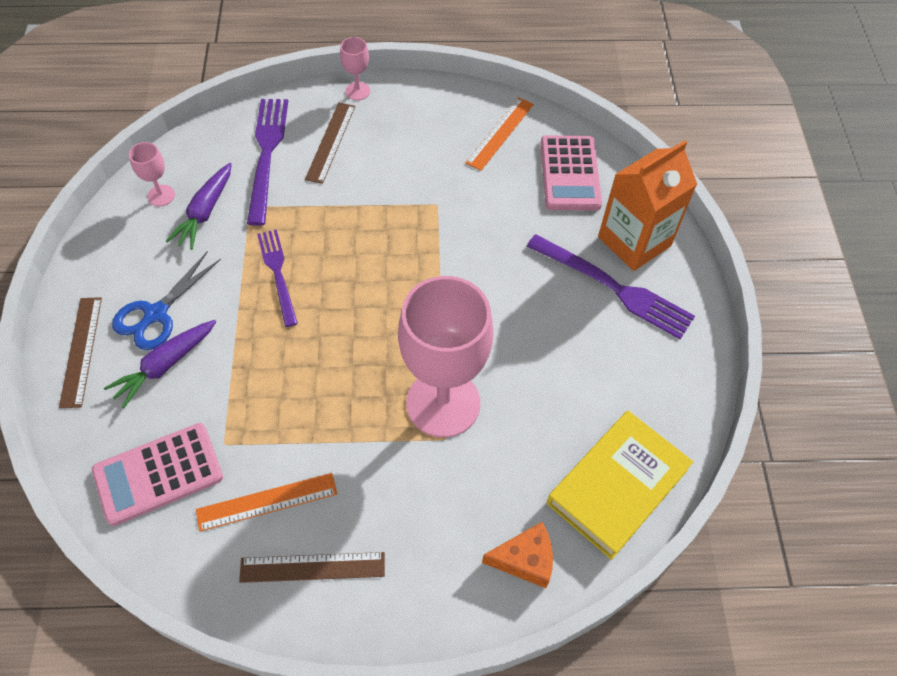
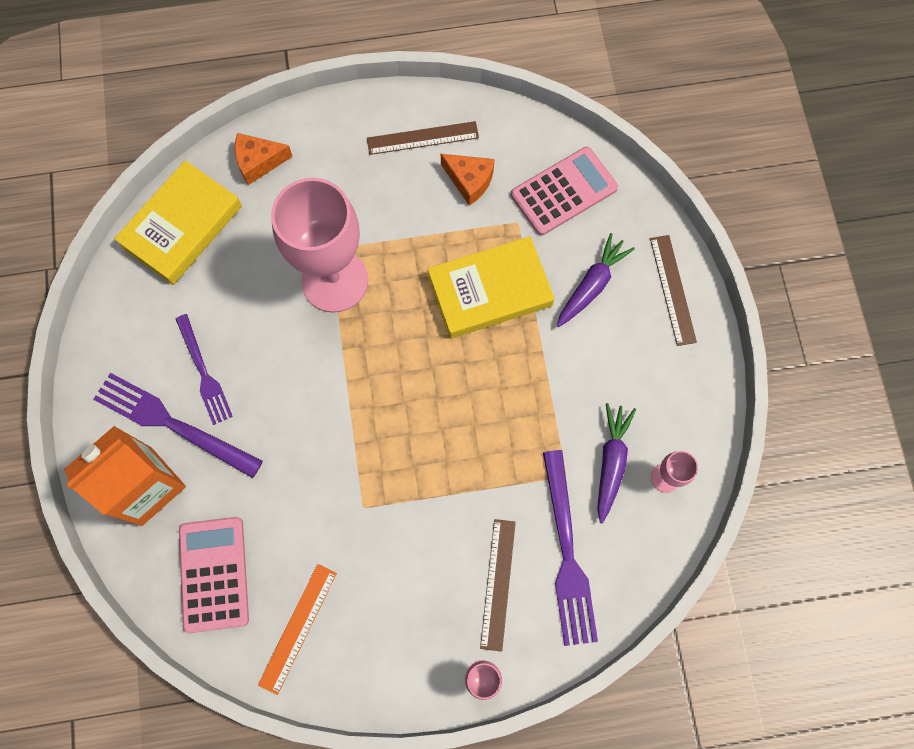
camera: 175 degrees right, 15 degrees up
(156, 314) = (618, 335): blue scissors -> none
(267, 501) = (469, 181): orange ruler -> orange cheese
(276, 372) = (490, 291): none -> yellow book
(278, 273) = (514, 396): purple fork -> purple fork (203, 373)

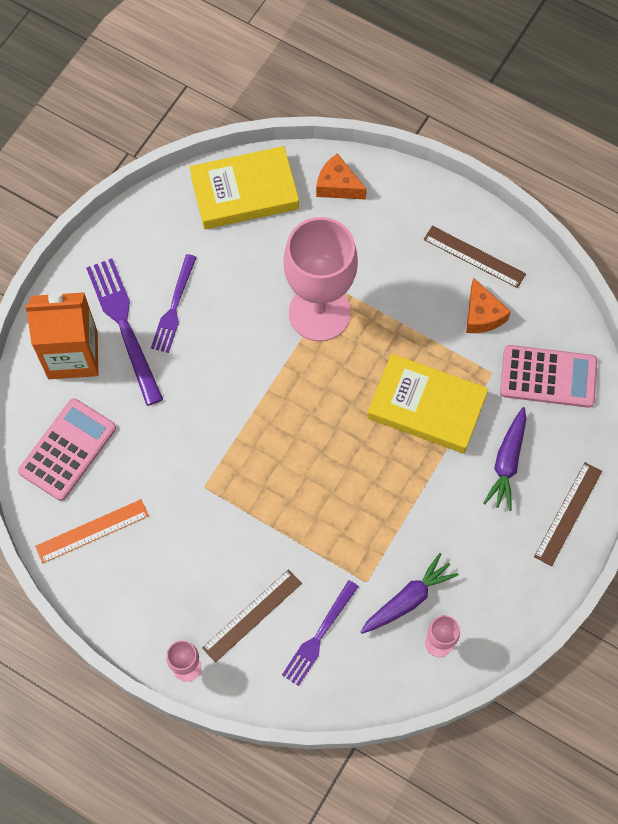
camera: 40 degrees right, 5 degrees down
(567, 554) = (319, 636): purple fork -> purple fork, size x0.66
(591, 285) = (507, 462): purple carrot -> purple carrot turned 120 degrees clockwise

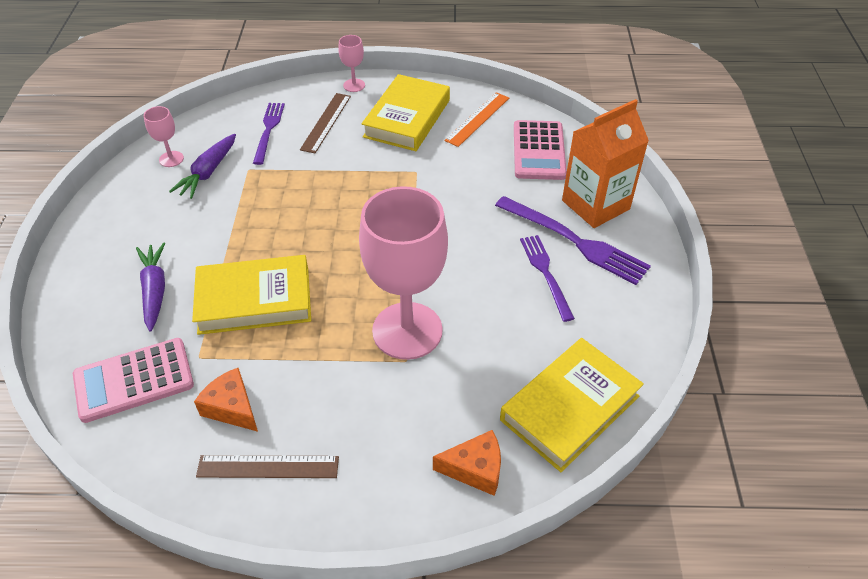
camera: 150 degrees right, 20 degrees down
(164, 573) = (407, 118): none -> yellow book
(568, 513) = (80, 277): brown ruler -> none

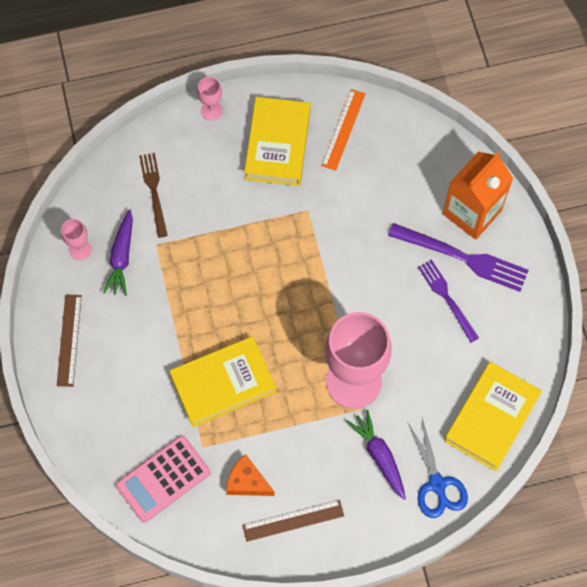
camera: 15 degrees left, 20 degrees up
(154, 291) = (138, 395): purple carrot -> purple carrot (379, 456)
(268, 130) = (154, 191): purple fork -> brown fork
(326, 122) = (203, 168): brown ruler -> brown ruler (69, 340)
(475, 469) = (437, 484): orange cheese -> blue scissors
(538, 151) = (409, 158): pink calculator -> none

